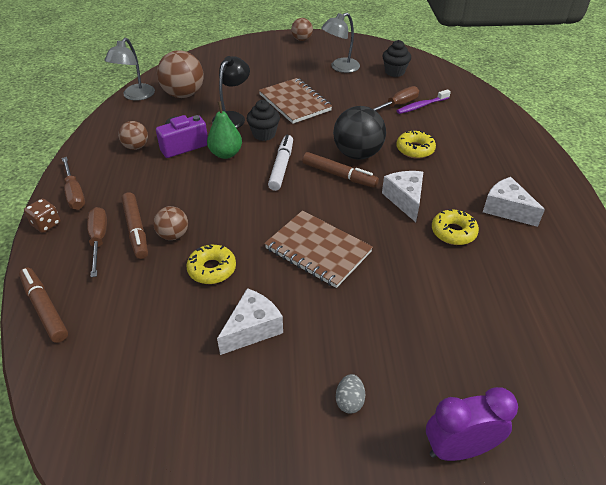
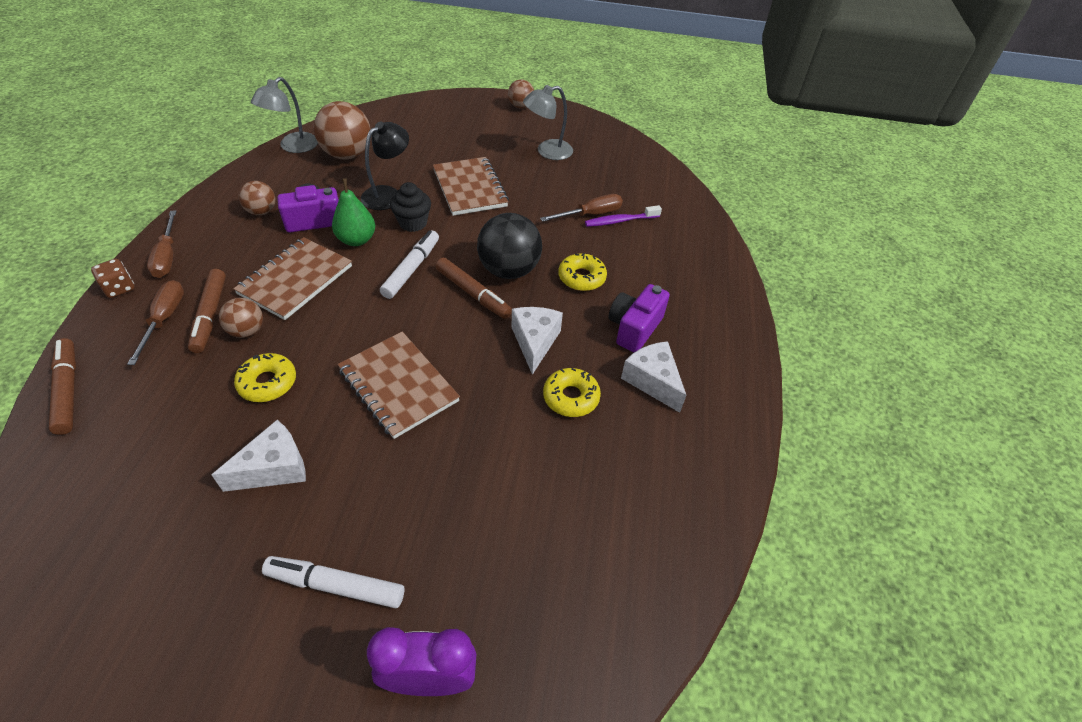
camera: 10 degrees right, 5 degrees up
(192, 191) = (296, 280): none -> brown notebook
(349, 401) = (336, 585): grey egg -> white marker
(394, 72) = (611, 169): black cupcake -> none
(473, 176) = (634, 328): none -> purple camera

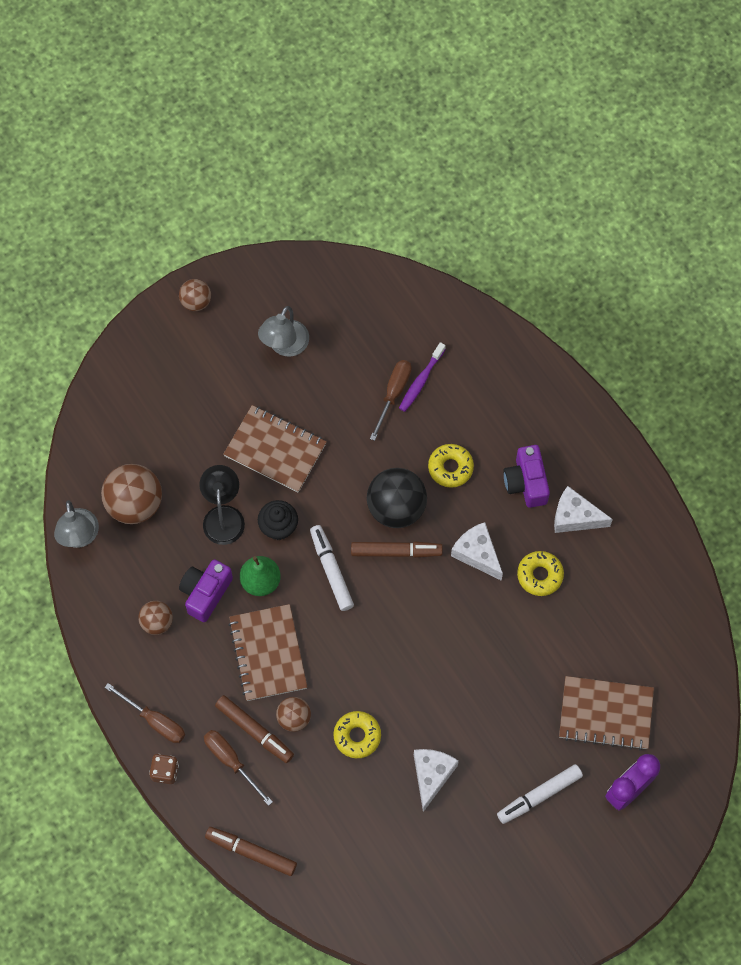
camera: 40 degrees left, 20 degrees up
(398, 385) = (434, 664): brown notebook -> brown notebook (605, 713)

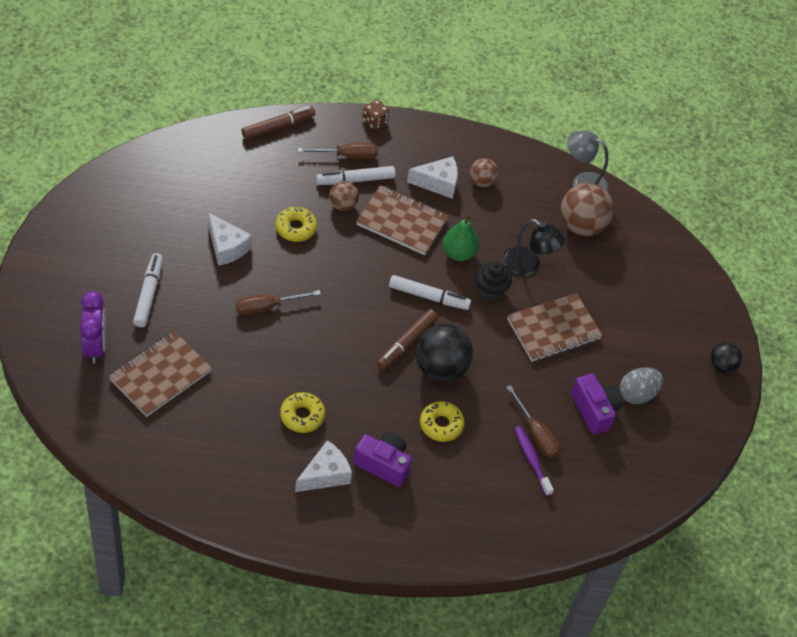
camera: 120 degrees right, 15 degrees down
(155, 721) = (413, 138): brown screwdriver -> brown screwdriver (267, 307)
(196, 301) = (722, 366): brown ball -> black ball
(205, 593) = (478, 219): purple camera -> purple camera (594, 410)
(254, 731) = (355, 180): brown marker -> white marker
(285, 346) = (637, 394): grey lamp -> grey egg
(477, 554) = (357, 390): white cheese -> white cheese (438, 183)

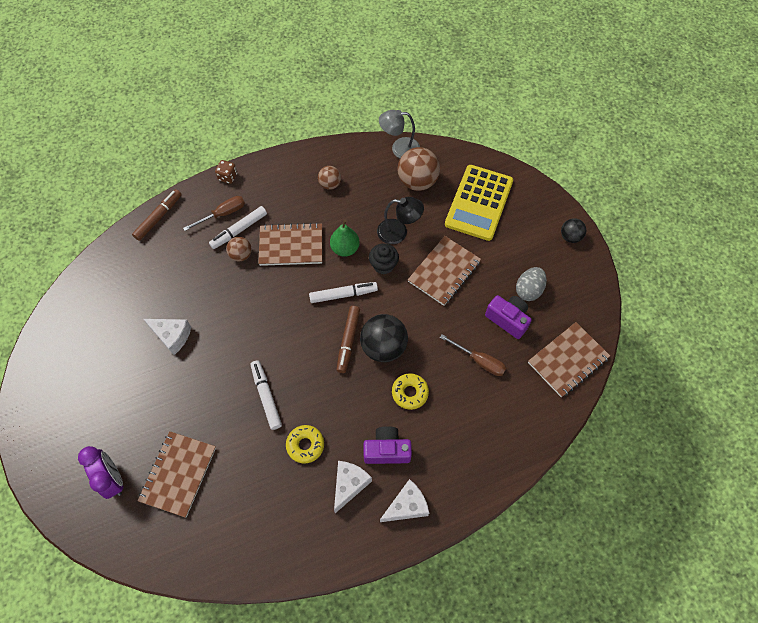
camera: 20 degrees left, 10 degrees up
(148, 294) = (132, 409): white marker -> white marker (266, 396)
(267, 307) = (230, 369): brown screwdriver -> none
(296, 228) = (216, 292): yellow donut -> none
(438, 183) = (300, 201): white cheese -> white cheese (407, 506)
(531, 459) = (488, 383): purple toothbrush -> none
(635, 483) = (567, 360): none -> brown notebook
(638, 281) = (479, 203): none -> yellow calculator

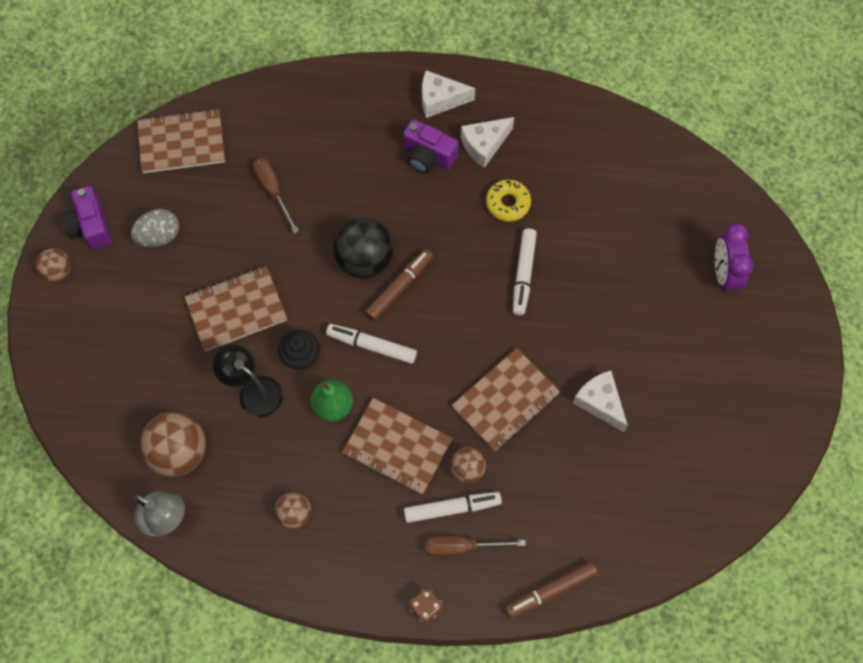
camera: 150 degrees left, 5 degrees up
(178, 474) = (653, 243): brown notebook -> brown notebook (505, 400)
(410, 393) = (368, 198): yellow donut -> none
(479, 203) = (127, 376): yellow calculator -> none
(508, 319) = (209, 217): purple camera -> purple camera (91, 226)
(570, 237) = (58, 271): black ball -> brown ball

